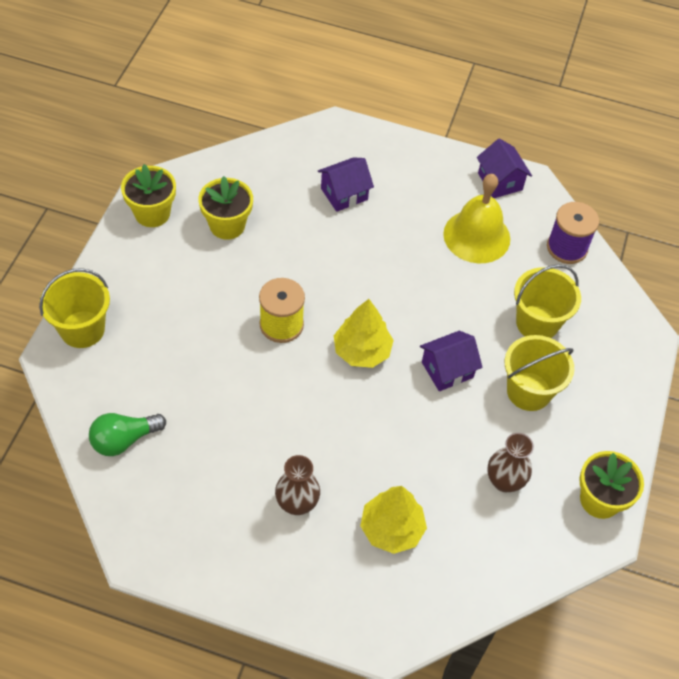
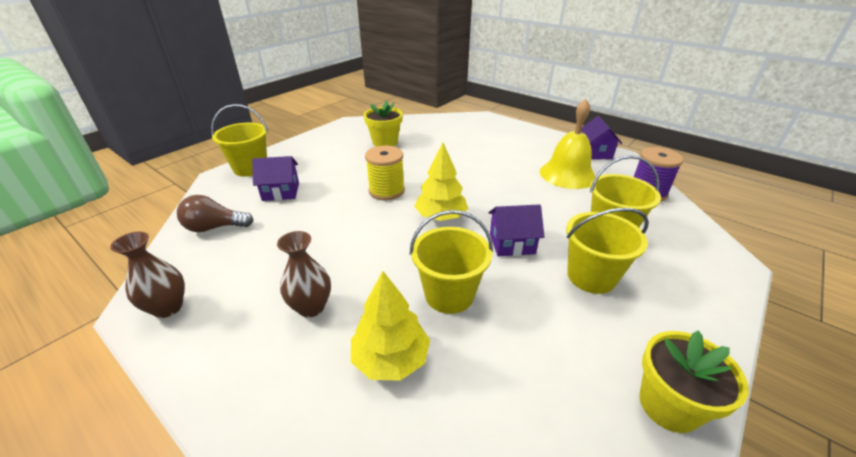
camera: 25 degrees right, 20 degrees down
(124, 440) = (215, 227): green light bulb -> brown light bulb
(152, 213) = (342, 131): yellow flower pot -> none
(344, 194) = (473, 142): purple house -> purple house (281, 192)
(411, 451) = (449, 294): none -> yellow bucket
(504, 481) = (542, 348): brown vase -> brown vase (168, 307)

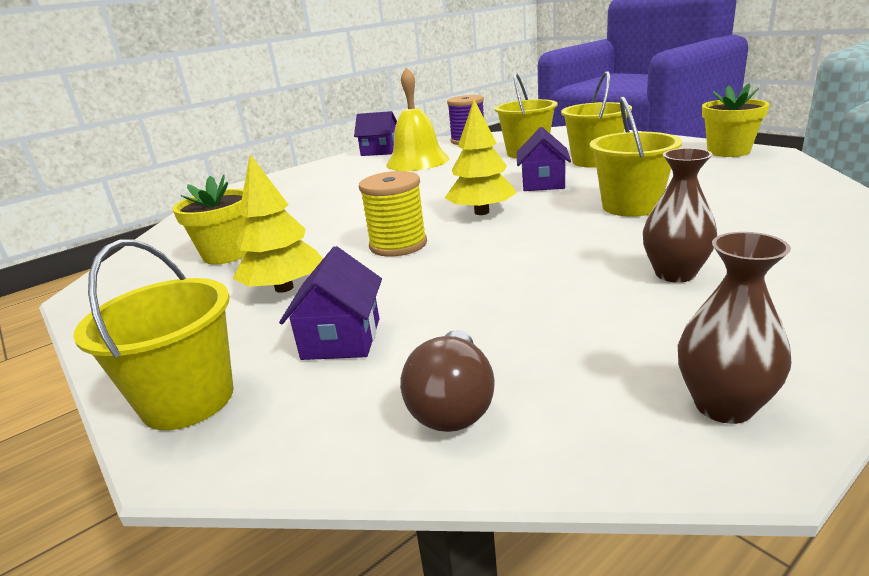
camera: 75 degrees left, 10 degrees down
(391, 358) = (737, 227): yellow tree -> yellow tree (284, 288)

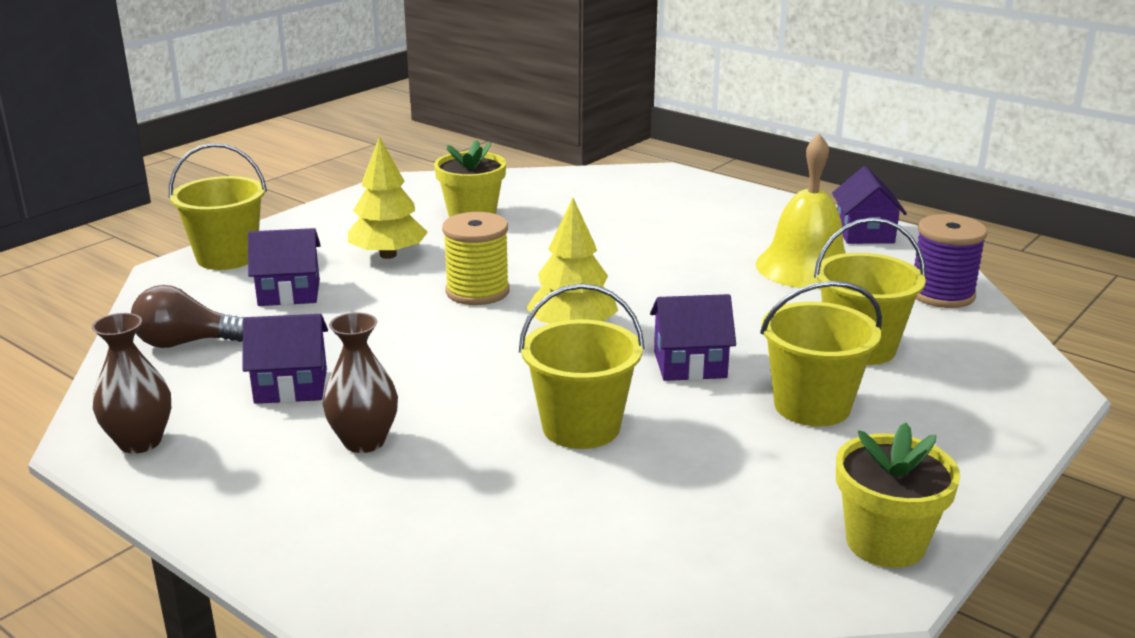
camera: 75 degrees right, 0 degrees up
(574, 317) = (291, 386): none -> purple house

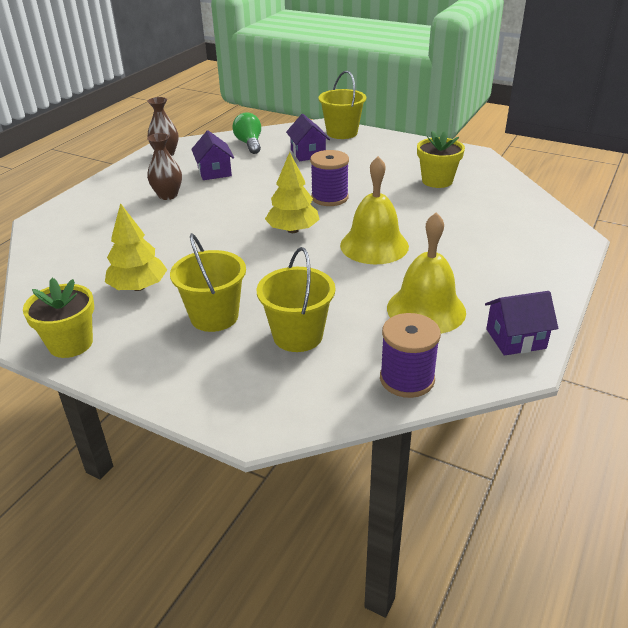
camera: 80 degrees right, 10 degrees up
(186, 343) = (249, 144): brown light bulb -> green light bulb
(388, 255) = (365, 167): yellow tree -> yellow tree (138, 287)
(477, 291) = (329, 197): yellow spool -> purple spool
(581, 427) = (184, 245): yellow bucket -> none
(642, 277) = (374, 245): none -> yellow bell
(690, 364) = (258, 271): purple house -> none

